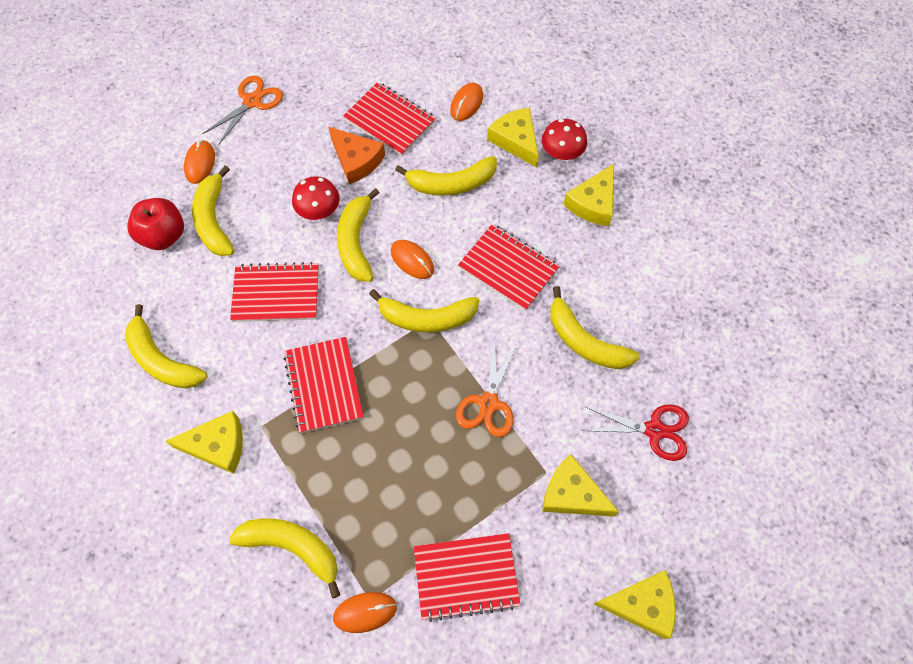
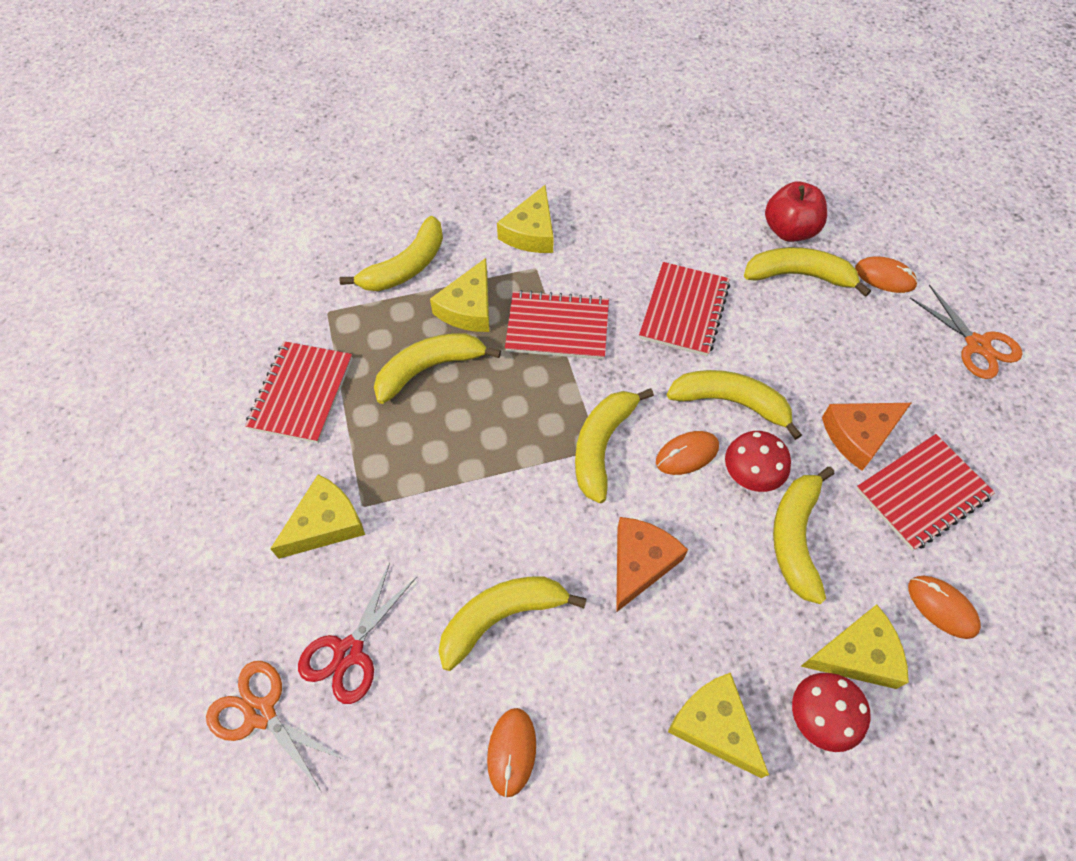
camera: 110 degrees right, 5 degrees down
(162, 360) = (639, 207): yellow banana -> yellow banana (429, 369)
(319, 210) = (788, 376): red mushroom -> red mushroom (751, 474)
(365, 612) = (319, 305): orange mouse -> orange mouse (512, 752)
(488, 403) = (469, 475): orange scissors -> orange scissors (260, 713)
(508, 268) = (640, 563): red notebook -> orange cheese
(642, 604) = (178, 546): yellow cheese -> yellow cheese (468, 308)

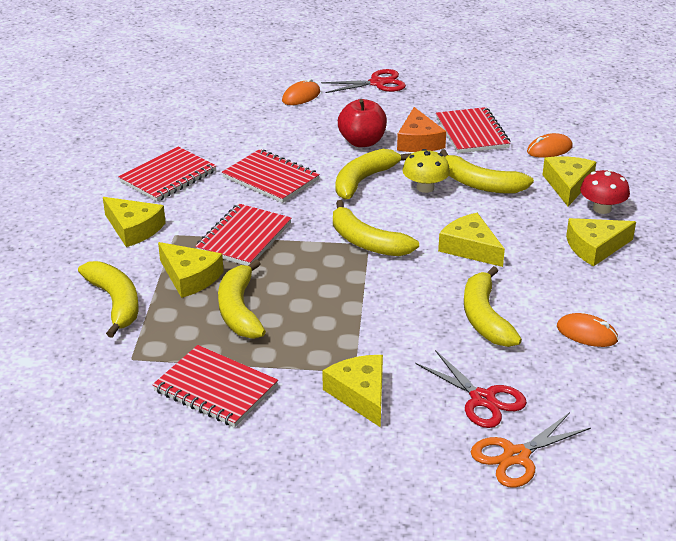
camera: 70 degrees left, 25 degrees down
(638, 222) = (168, 176): none -> red notebook
(640, 563) = (470, 248): orange cheese -> yellow cheese
(687, 454) = (395, 208): orange mouse -> none
(751, 474) = (425, 187): red mushroom -> yellow mushroom
(789, 230) = (231, 118): red apple -> red apple (362, 142)
(799, 275) = (275, 126): yellow banana -> none
(977, 345) = (377, 83): orange scissors -> red scissors

